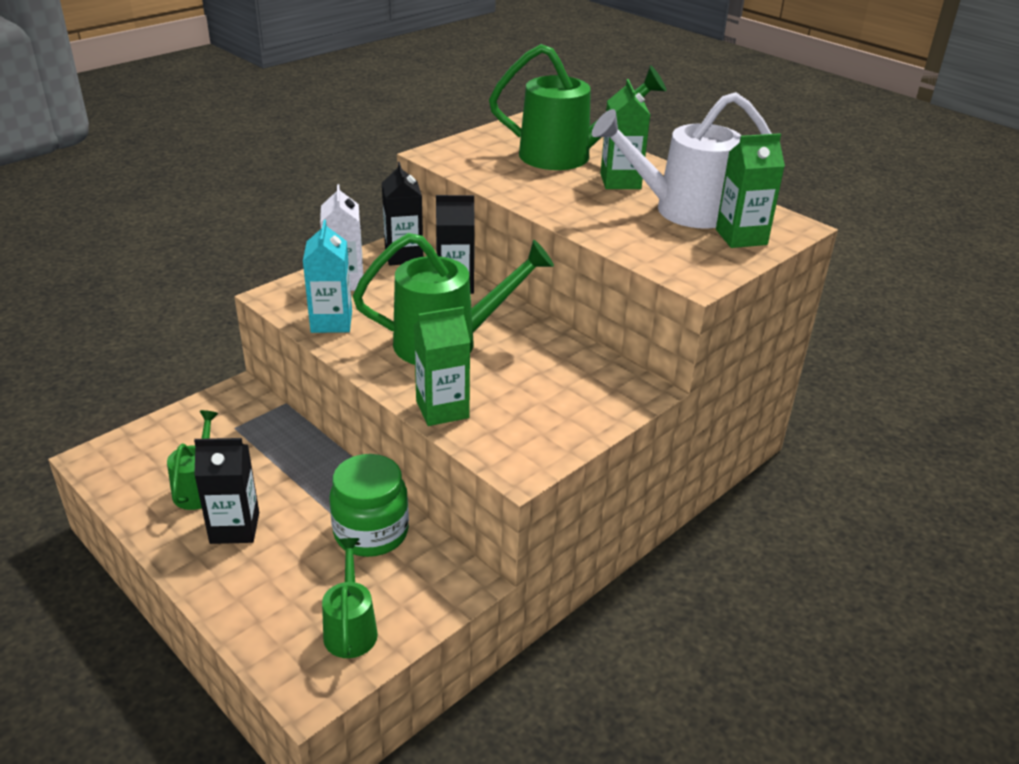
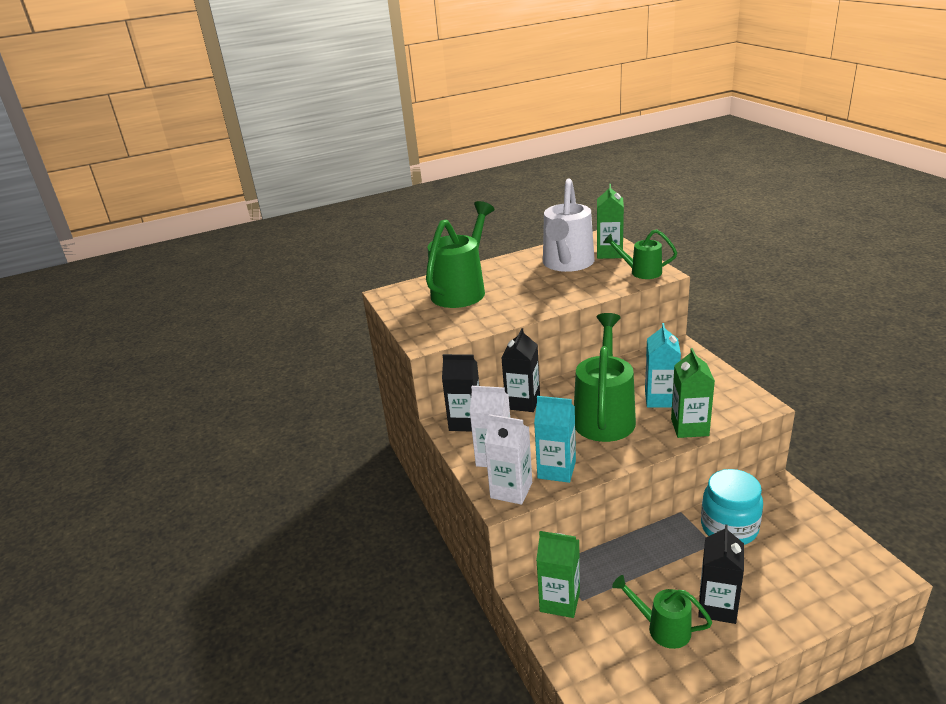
camera: 65 degrees left, 5 degrees down
(291, 299) = (511, 490): none -> white carton
(351, 628) = (826, 549): green watering can -> green watering can (641, 272)
(371, 532) = (729, 528): green jar -> turquoise jar
(501, 382) = (660, 399): none -> turquoise carton
(620, 181) = (514, 277): green carton -> green carton (560, 601)

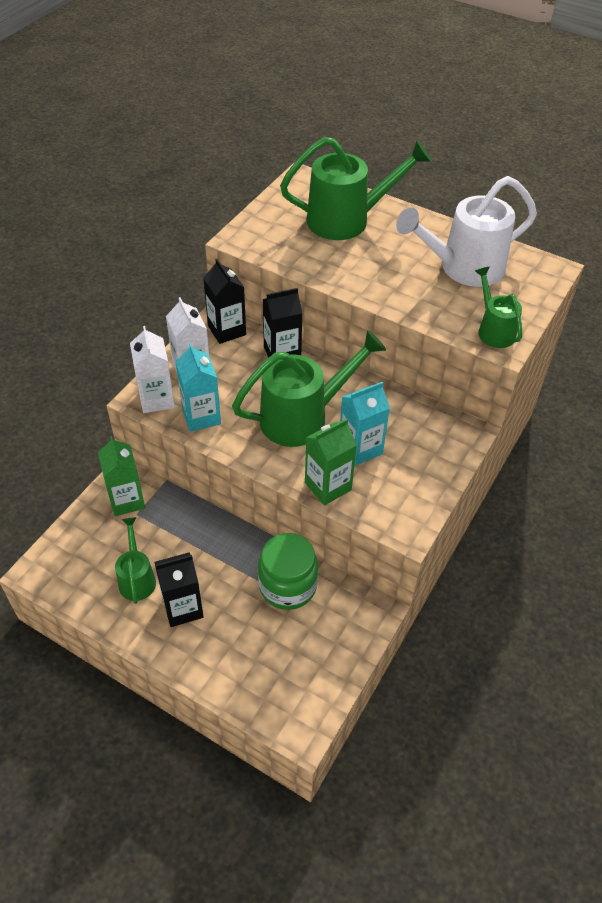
camera: 50 degrees right, 20 degrees up
(609, 253) = (518, 290): green carton -> none
(729, 528) = (287, 586): turquoise jar -> green jar

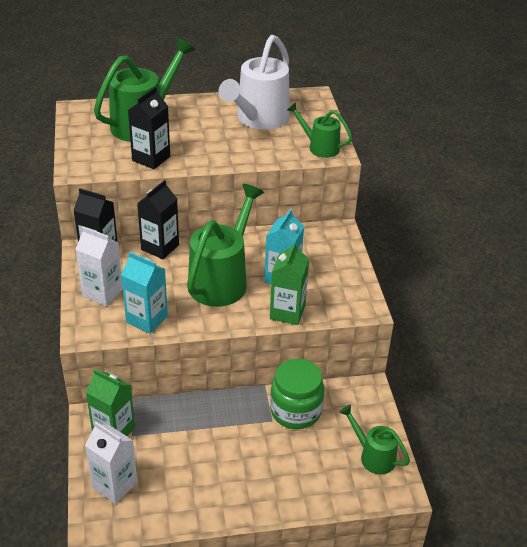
camera: 40 degrees left, 10 degrees down
(137, 578) = (182, 477): green watering can -> green watering can (373, 456)
(156, 399) = (98, 326): white carton -> white carton (114, 485)
(183, 608) = (238, 473): black carton -> black carton (151, 158)

